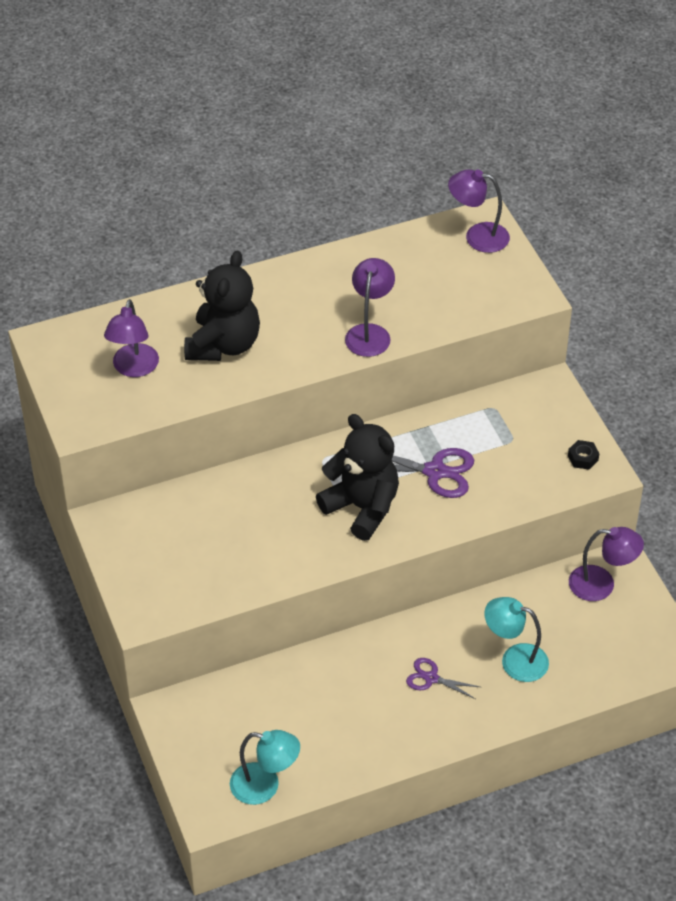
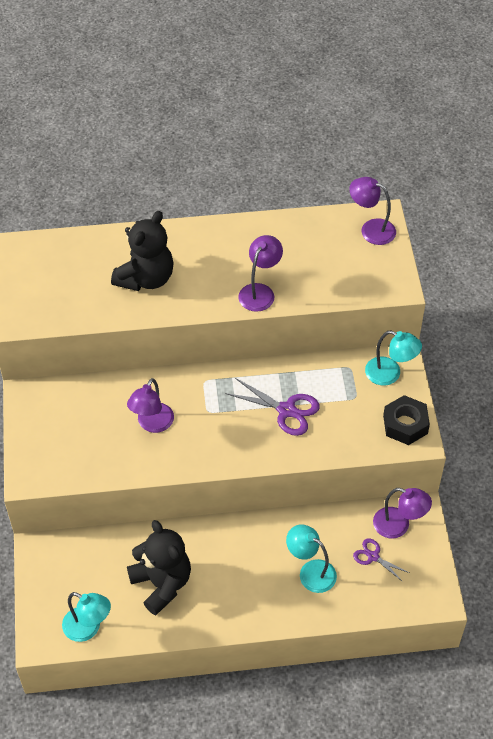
camera: 15 degrees right, 5 degrees up
(134, 368) = (73, 283): purple lamp -> purple lamp (152, 424)
(362, 507) = (221, 427): black teddy bear -> black teddy bear (162, 583)
(431, 678) = (242, 571): purple scissors -> purple scissors (373, 556)
(544, 405) = (390, 374): none -> turquoise lamp
(583, 458) = (405, 424): black nut -> black nut, size x1.95

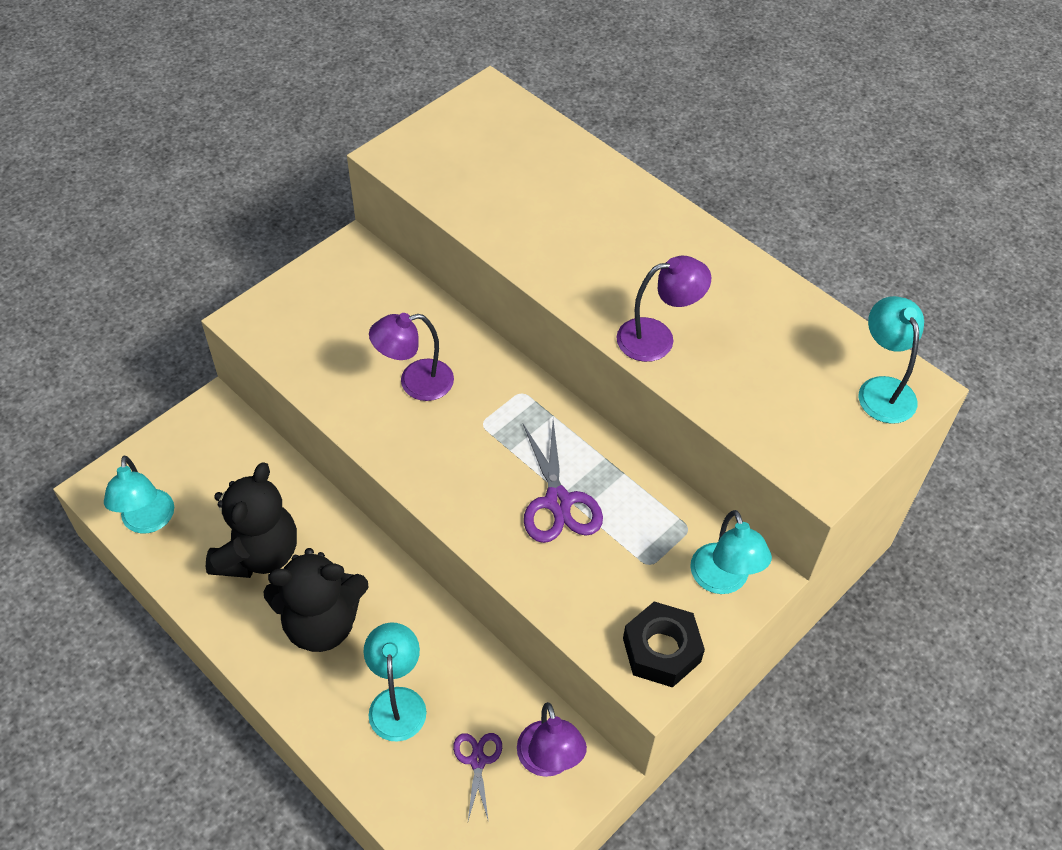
camera: 50 degrees right, 0 degrees up
(146, 278) = (563, 222): black teddy bear -> black teddy bear (322, 623)
(371, 229) = (882, 389): purple lamp -> turquoise lamp

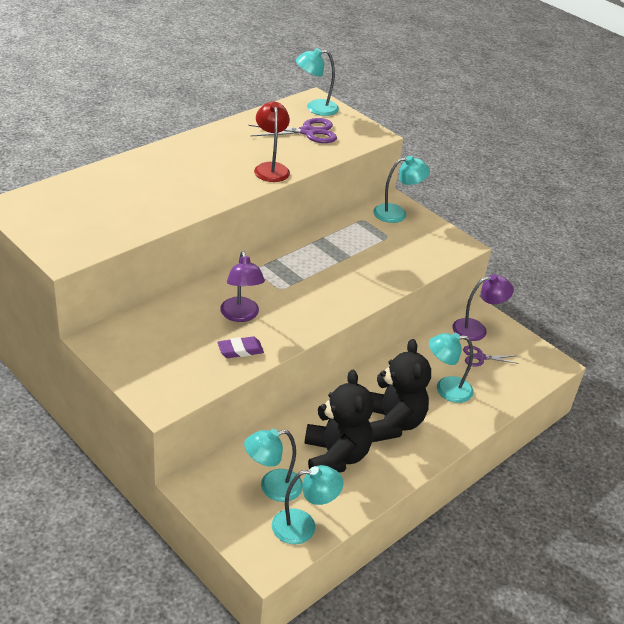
camera: 90 degrees left, 15 degrees down
(209, 487) = (272, 487): none -> turquoise lamp
(258, 553) = (335, 457): black teddy bear -> black teddy bear turned 60 degrees clockwise
(345, 387) = (240, 350): none -> purple eraser
(558, 502) = (344, 263): purple scissors -> purple scissors (308, 132)
(657, 338) = (271, 168): purple lamp -> red lamp
(661, 650) = (442, 239): black nut -> none

